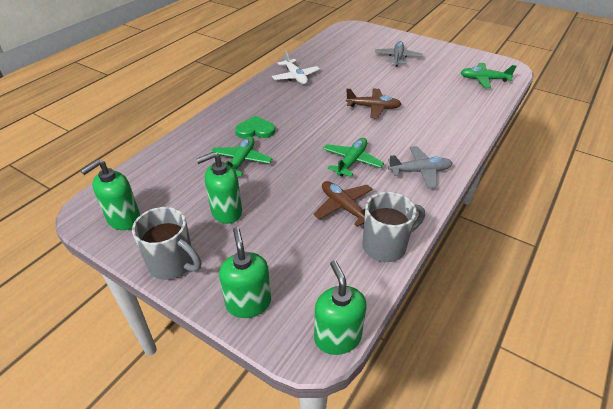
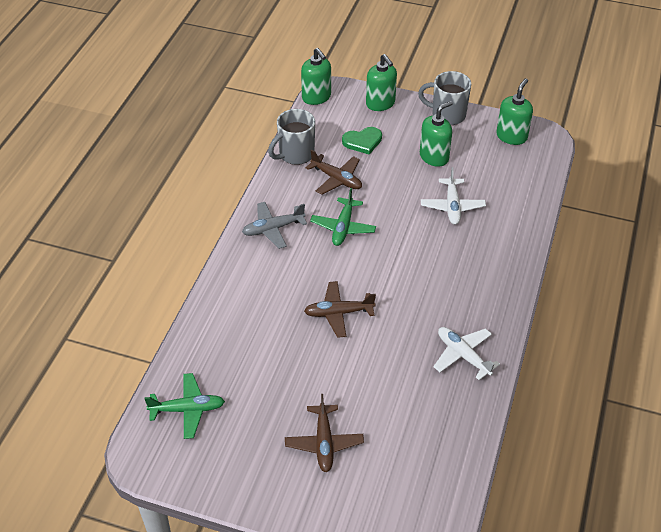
camera: 165 degrees right, 5 degrees up
(241, 161) = (452, 206): green plane -> white plane
(255, 130) = (462, 248): green heart -> green heart (362, 141)
(397, 58) = (324, 443): grey plane -> brown plane

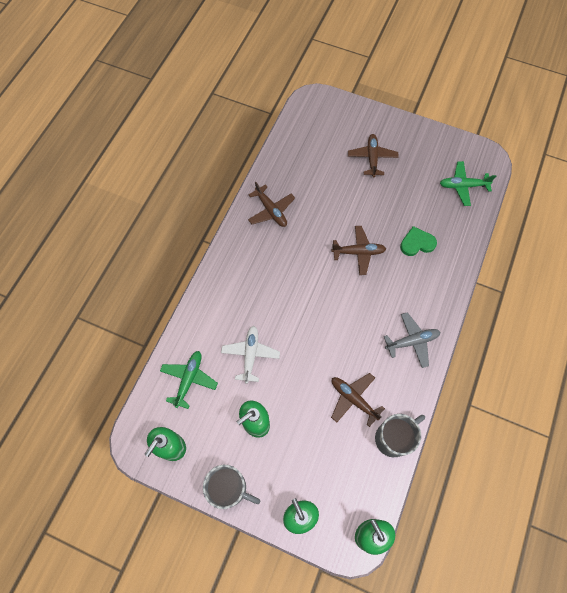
camera: 175 degrees left, 20 degrees up
(343, 227) = (350, 338): green plane -> green plane (189, 379)
(362, 141) = (324, 452): green heart -> green heart (417, 243)
(463, 355) = (271, 210): white plane -> brown plane

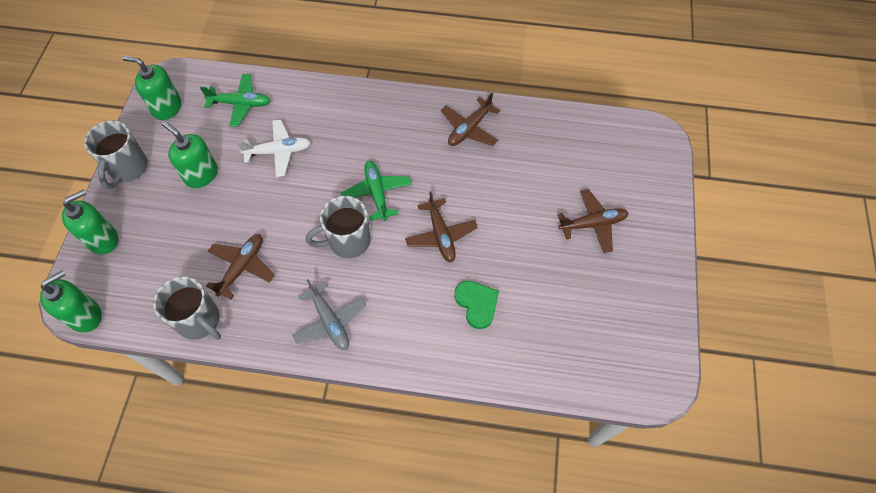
camera: 75 degrees right, 5 degrees down
(348, 316) = (348, 241): none -> grey mug
(463, 186) = (593, 352): green plane -> green plane (377, 193)

